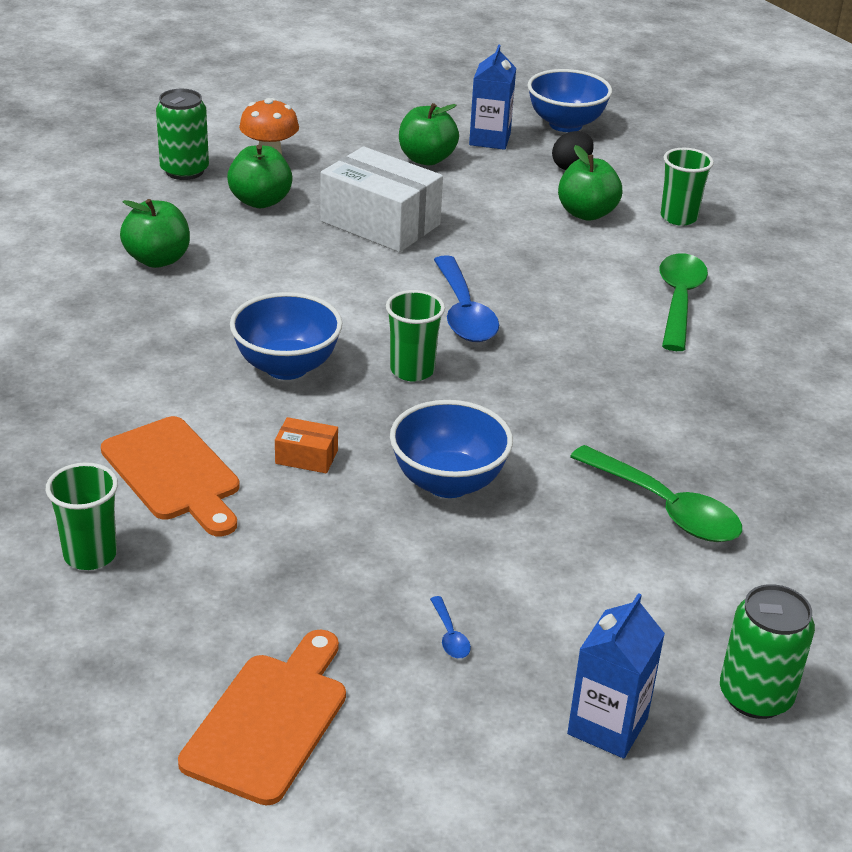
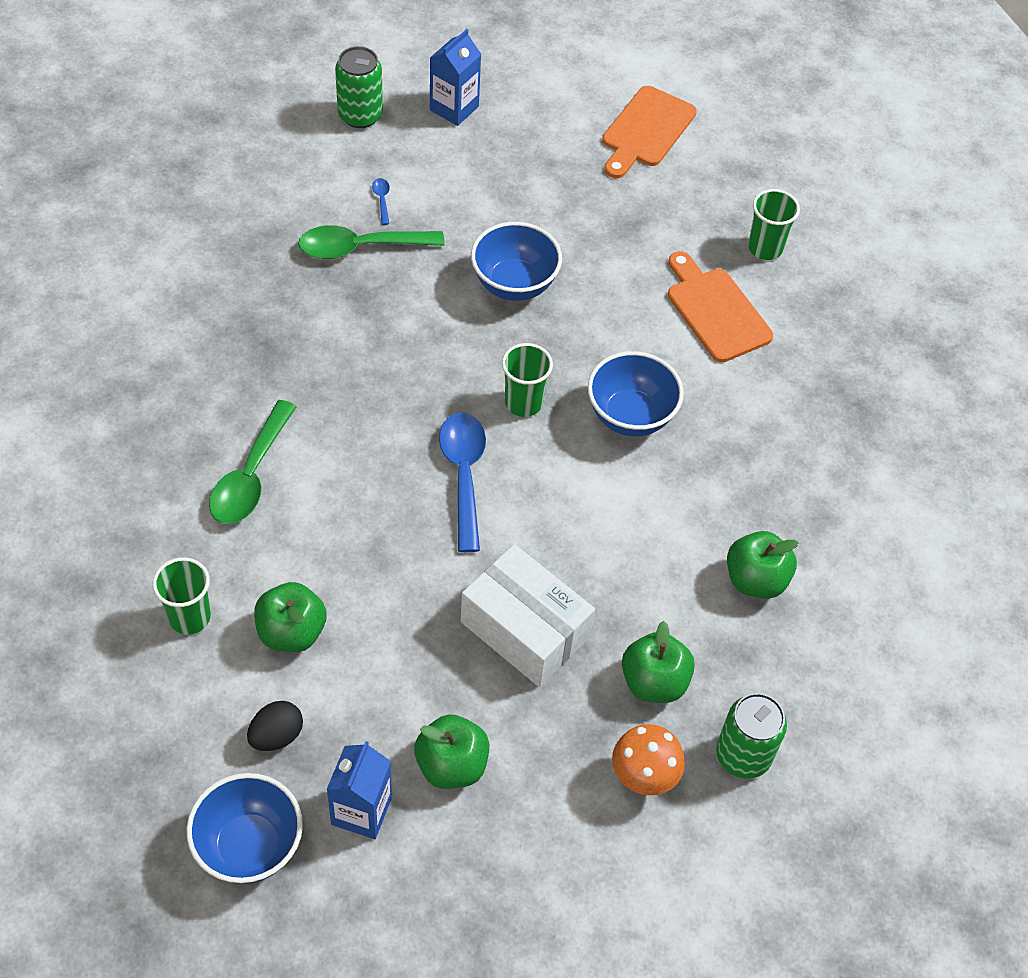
camera: 175 degrees left, 20 degrees up
(306, 457) = (617, 317): orange box -> none
(450, 636) = (534, 169): blue spoon -> blue spoon (382, 200)
(666, 508) = (360, 247): green spoon -> green spoon turned 60 degrees counterclockwise

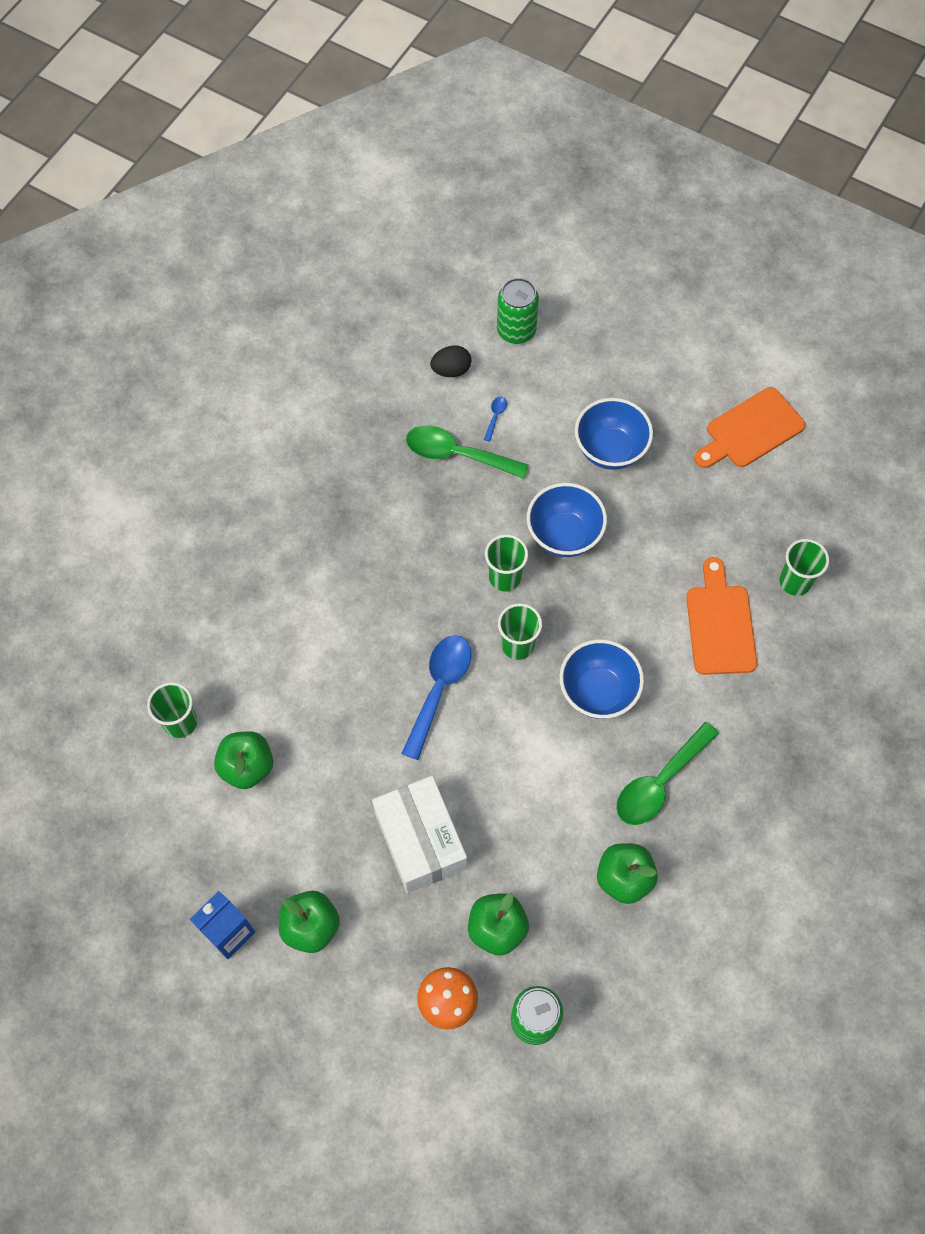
camera: 30 degrees right, 10 degrees up
(249, 846) = (138, 923): blue bowl -> blue bowl (610, 450)
(251, 476) = (278, 623): green spoon -> green spoon (659, 783)
(276, 736) = (197, 845): black egg -> black egg (451, 370)
(454, 108) = (597, 351): blue carton -> none
(474, 344) = (504, 577): none -> green cup

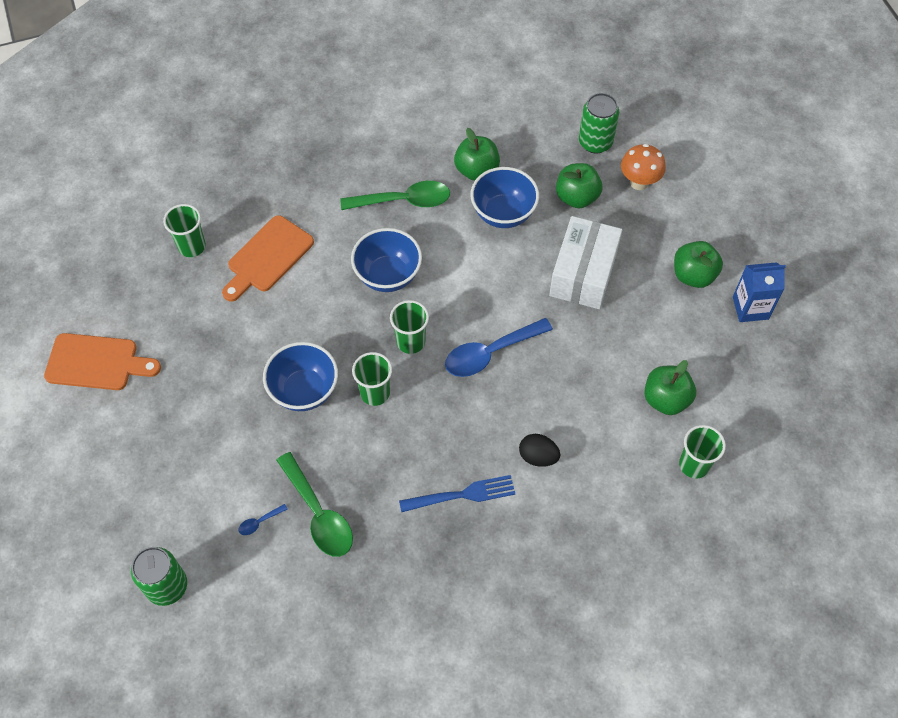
camera: 140 degrees left, 5 degrees down
(358, 550) = (461, 495): none -> blue fork
(451, 370) = (253, 593): black egg -> black egg (538, 456)
(610, 450) = (206, 427): blue bowl -> blue bowl (503, 213)

